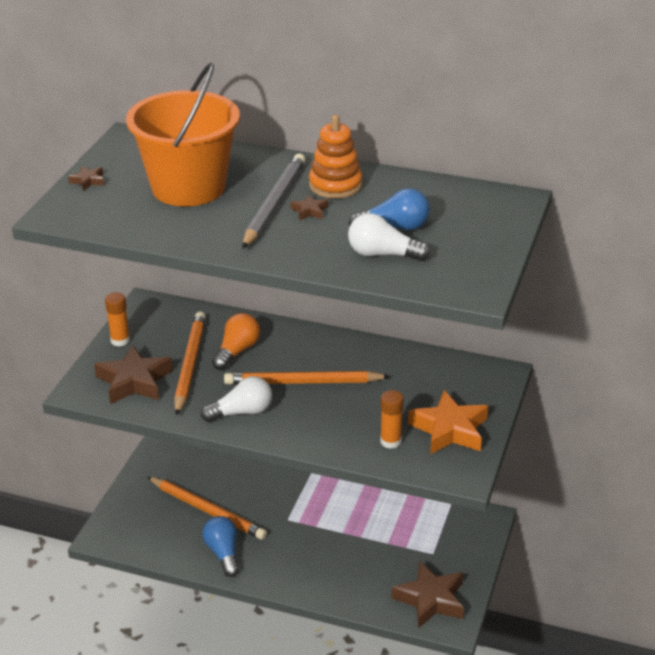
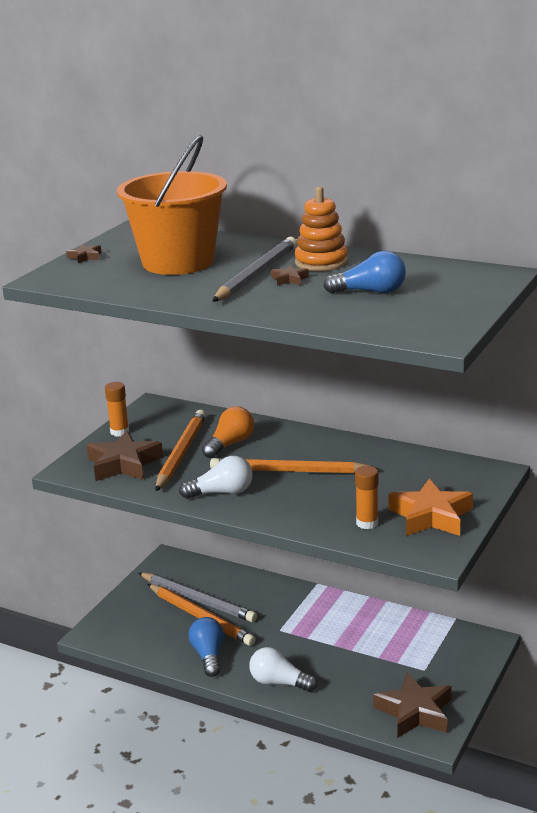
camera: 10 degrees right, 10 degrees down
(200, 491) = (197, 600): none -> grey pencil
(383, 254) = (352, 310): white light bulb -> white light bulb (279, 682)

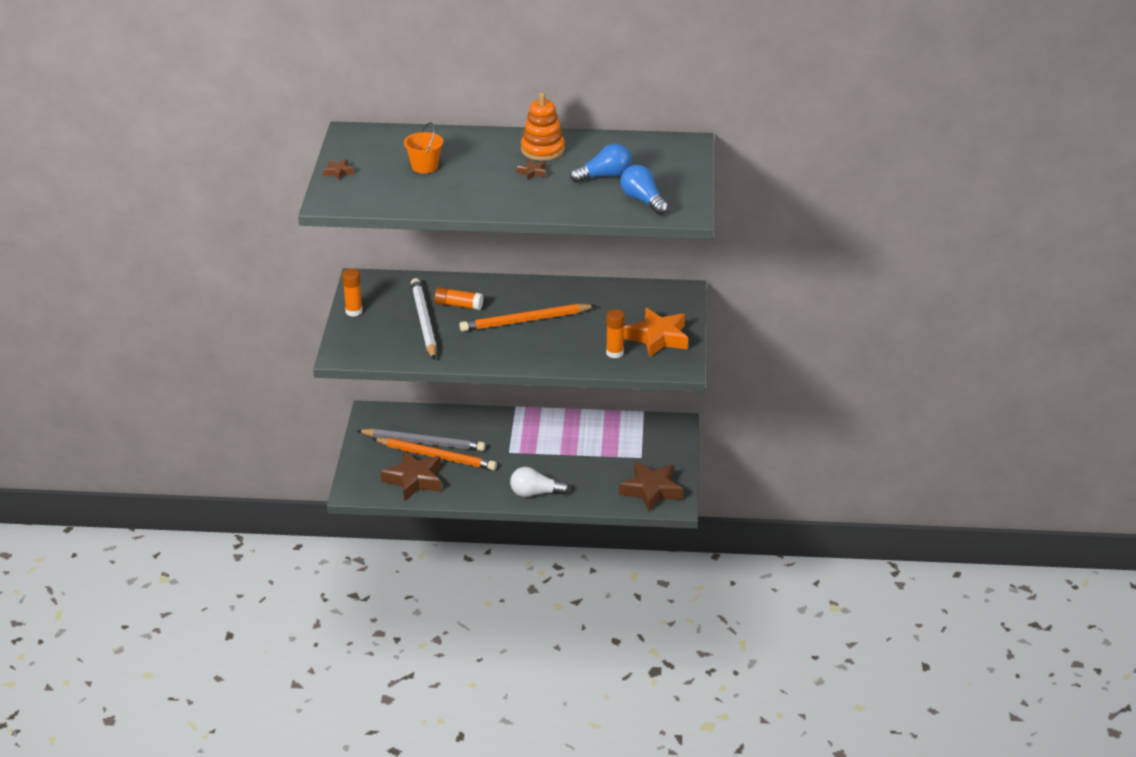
camera: 25 degrees left, 10 degrees up
(123, 464) = (383, 341): brown star -> brown star (414, 480)
(178, 262) = (424, 166): orange bucket -> orange bucket, size x0.43
(181, 453) = (424, 321): orange pencil -> white pencil
(208, 655) = (464, 486): blue light bulb -> blue light bulb (643, 200)
(222, 493) = (485, 350): white light bulb -> none
(230, 444) = (458, 305): orange light bulb -> orange glue stick
(256, 274) = (501, 171): grey pencil -> none

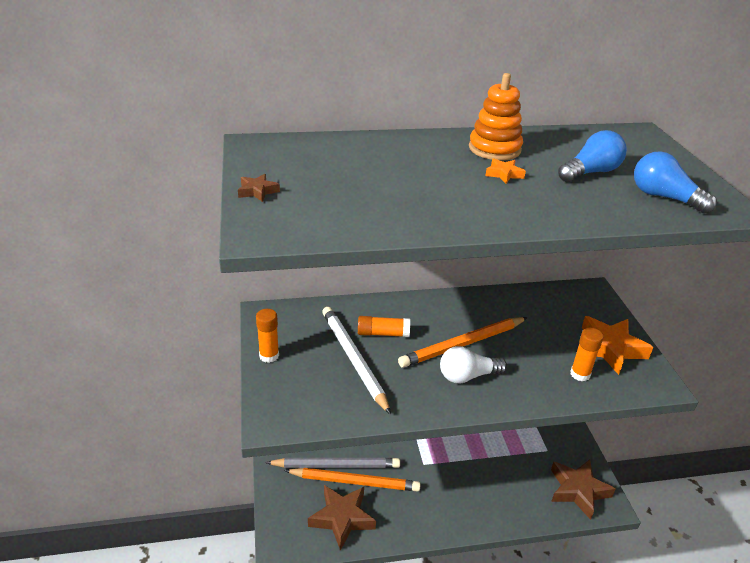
camera: 15 degrees left, 0 degrees up
(424, 166) = (368, 176): orange bucket -> none
(532, 172) = (504, 174): brown star -> orange star
(535, 493) = (471, 514): white light bulb -> white light bulb (467, 376)

